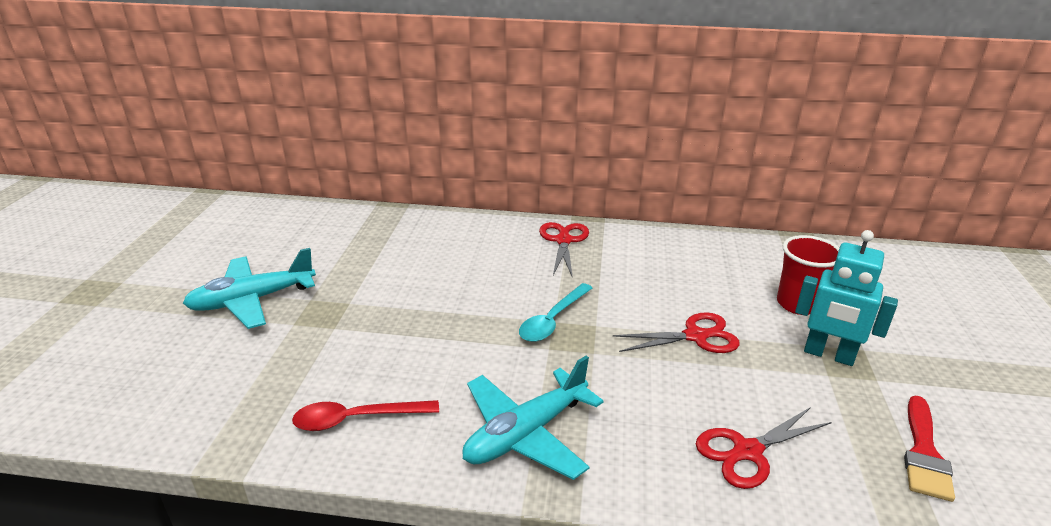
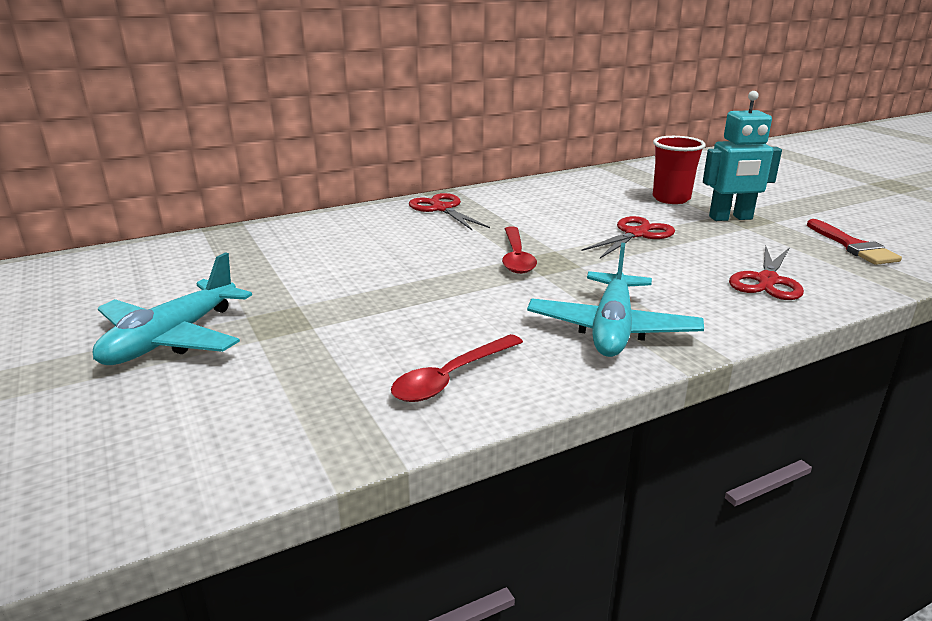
camera: 35 degrees left, 5 degrees down
(553, 320) = (516, 257): turquoise spoon -> red spoon

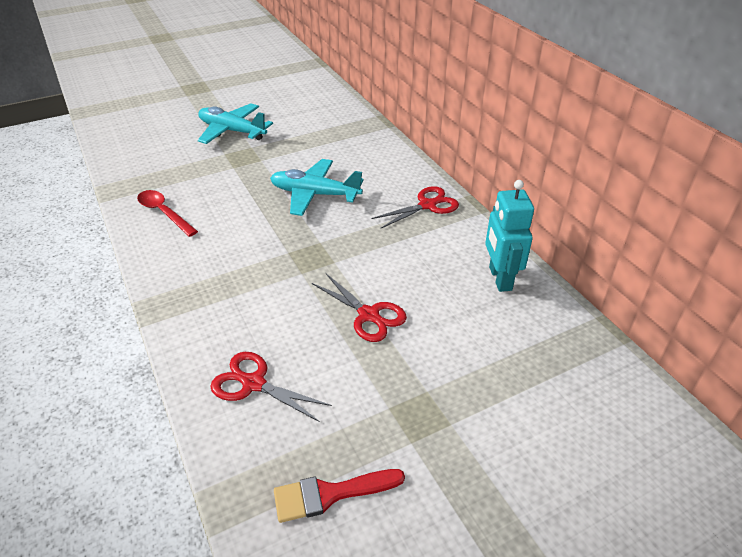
camera: 90 degrees right, 15 degrees up
(516, 257) = (320, 241): red spoon -> none
(612, 329) = (197, 277): turquoise plane -> turquoise plane (315, 194)
(671, 199) = (480, 361): red cup -> none
(730, 218) = (418, 401): turquoise robot -> turquoise robot (499, 278)

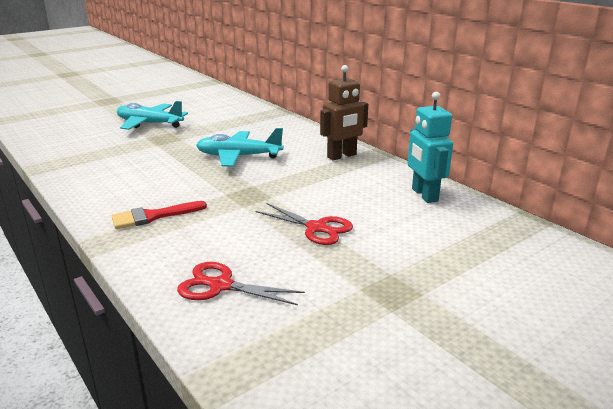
camera: 10 degrees left, 15 degrees down
(164, 213) = (97, 178): red spoon -> none
(330, 494) = (327, 359): red brush -> red brush (153, 216)
(427, 205) = (342, 156): red scissors -> brown robot

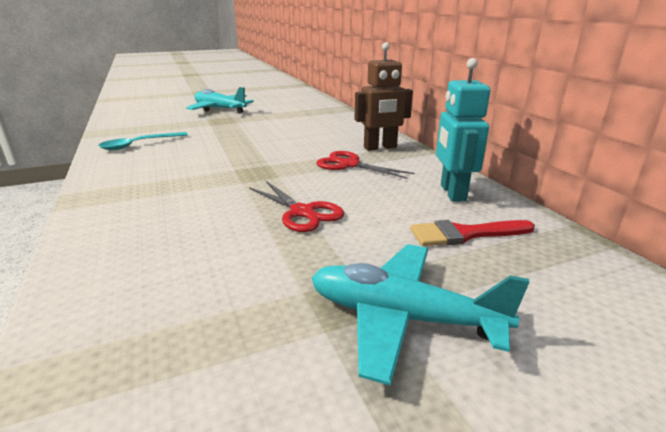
camera: 15 degrees right, 0 degrees up
(104, 177) = (139, 145): none -> turquoise spoon
(153, 216) = (147, 181): red brush -> red brush (465, 234)
(221, 286) = (143, 260): red scissors -> red scissors (349, 165)
(238, 156) = (276, 139): turquoise plane -> turquoise plane (402, 318)

